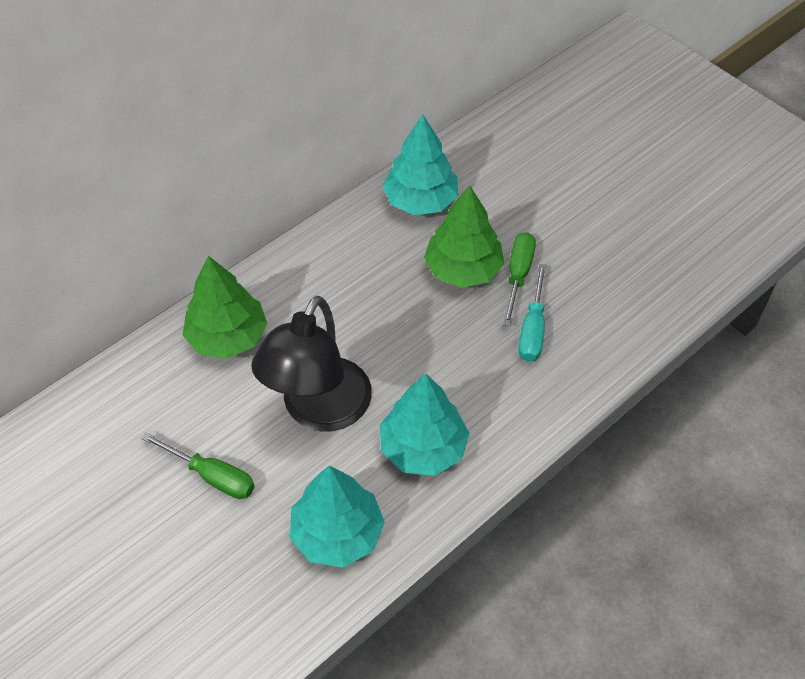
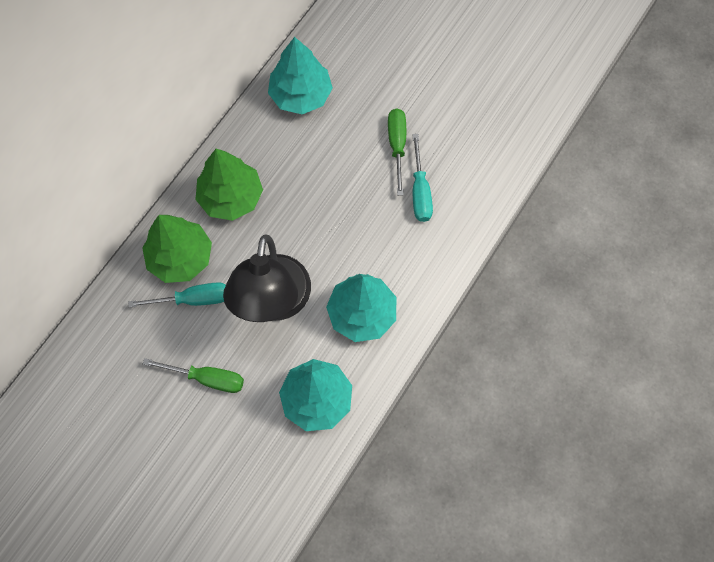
camera: 15 degrees left, 15 degrees up
(226, 385) = (193, 299): none -> turquoise screwdriver
(463, 269) = (352, 151): green tree -> green tree (231, 197)

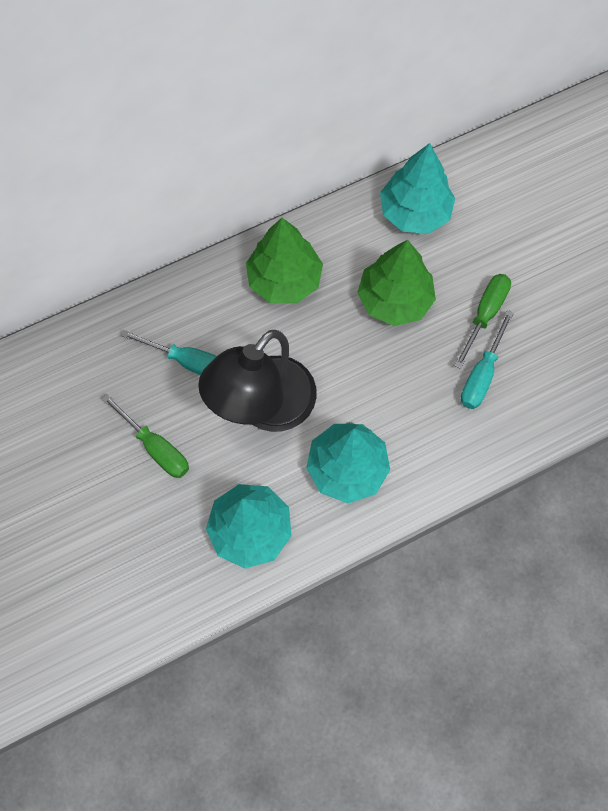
camera: 30 degrees right, 0 degrees up
(180, 257) = (200, 314): green tree -> green tree (394, 299)

